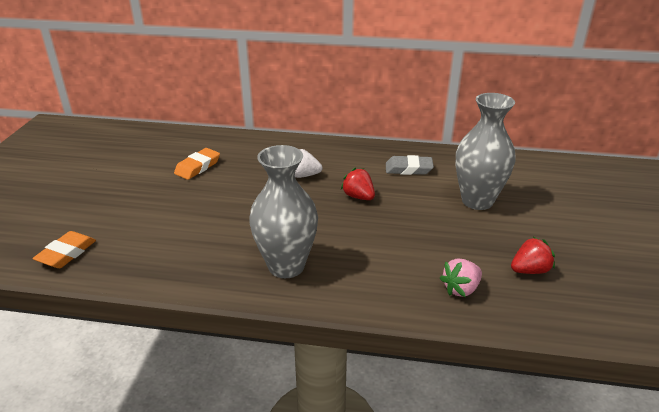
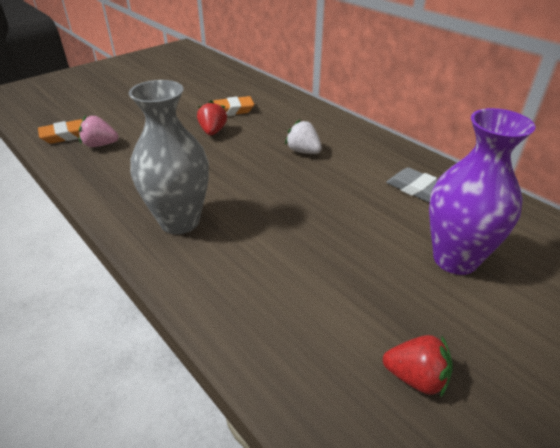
camera: 40 degrees right, 5 degrees up
(358, 197) = (327, 192): red strawberry -> red strawberry (213, 131)
(461, 289) = (302, 343): pink strawberry -> pink strawberry (100, 145)
(477, 201) = (455, 259): grey vase -> purple vase

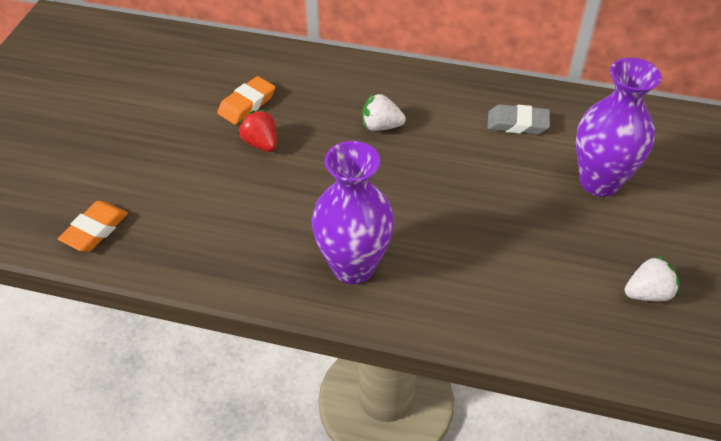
camera: 35 degrees left, 10 degrees up
(100, 145) = (154, 223): pink strawberry -> none
(180, 221) = (353, 266): grey vase -> purple vase
(416, 377) = (647, 293): red strawberry -> white strawberry

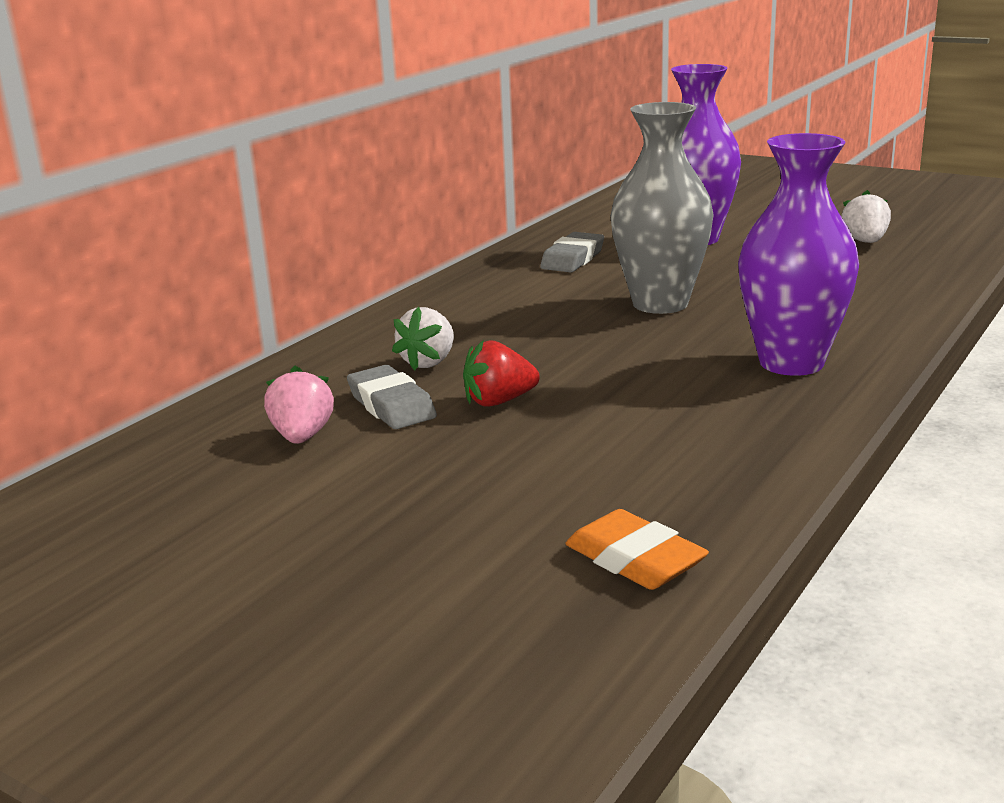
camera: 70 degrees left, 25 degrees down
(204, 84) = (302, 436): none -> pink strawberry
(247, 104) = (391, 405): orange eraser -> grey eraser
(381, 126) = (522, 324): white strawberry -> white strawberry (429, 362)
(441, 185) = (660, 304): none -> grey vase

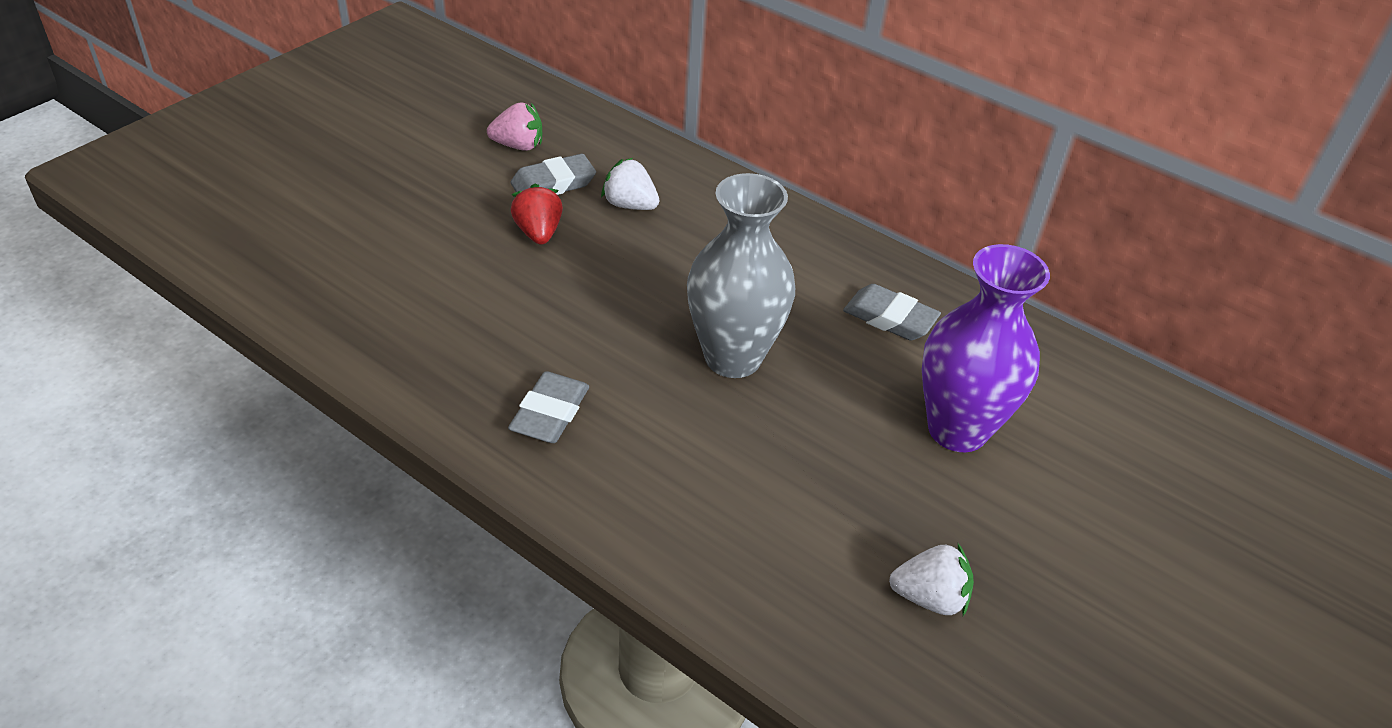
camera: 90 degrees right, 20 degrees up
(635, 560) = (280, 263): orange eraser -> none
(791, 363) = (550, 413): purple vase -> grey eraser

